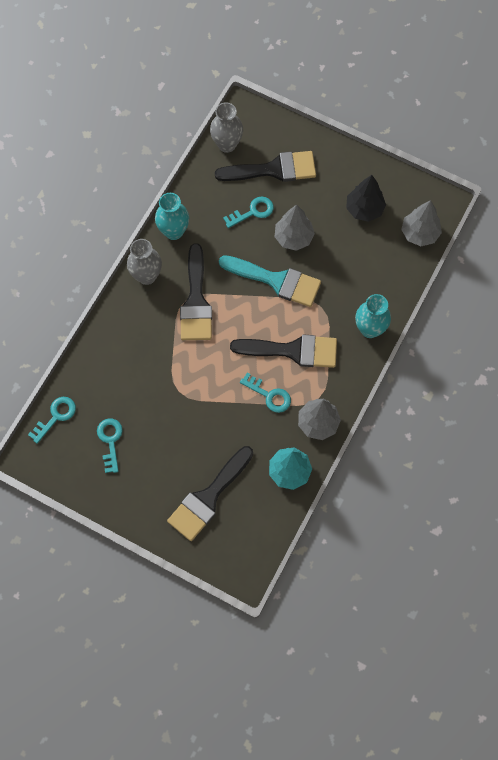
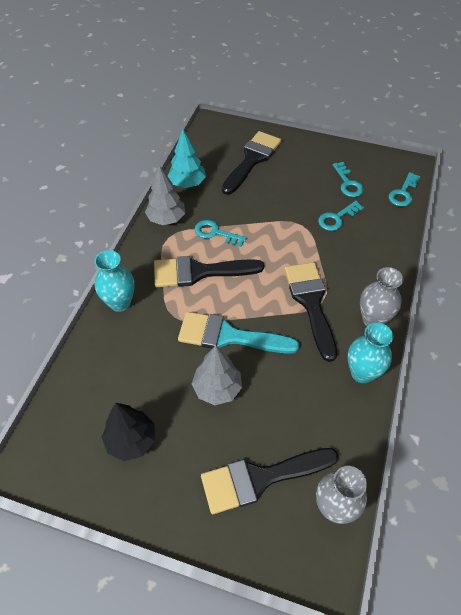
camera: 170 degrees right, 15 degrees down
(252, 212) = (274, 413): turquoise key -> turquoise key (337, 218)
(419, 233) = (59, 419): grey tree -> none

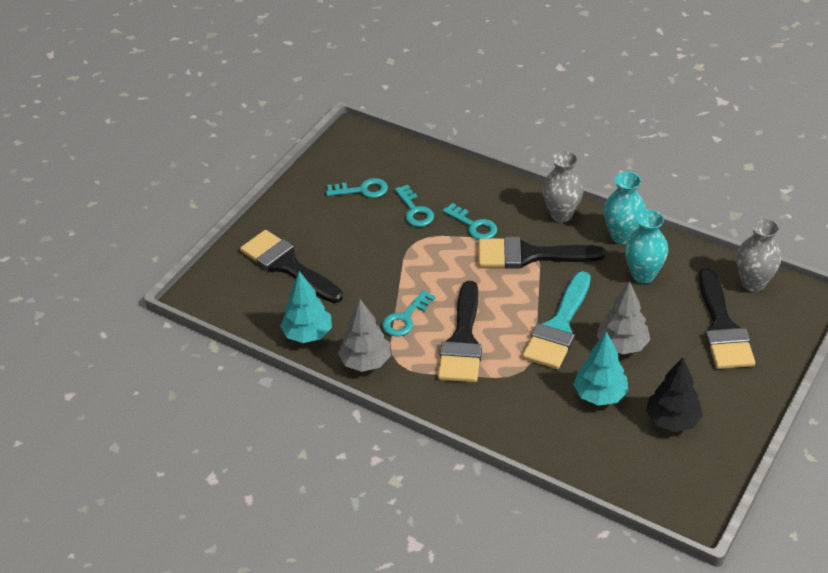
camera: 75 degrees left, 10 degrees down
(120, 303) = (491, 418): turquoise vase -> turquoise vase (643, 275)
(154, 377) = (600, 395): none -> turquoise tree
(403, 193) = (394, 150): turquoise key -> turquoise key (473, 225)

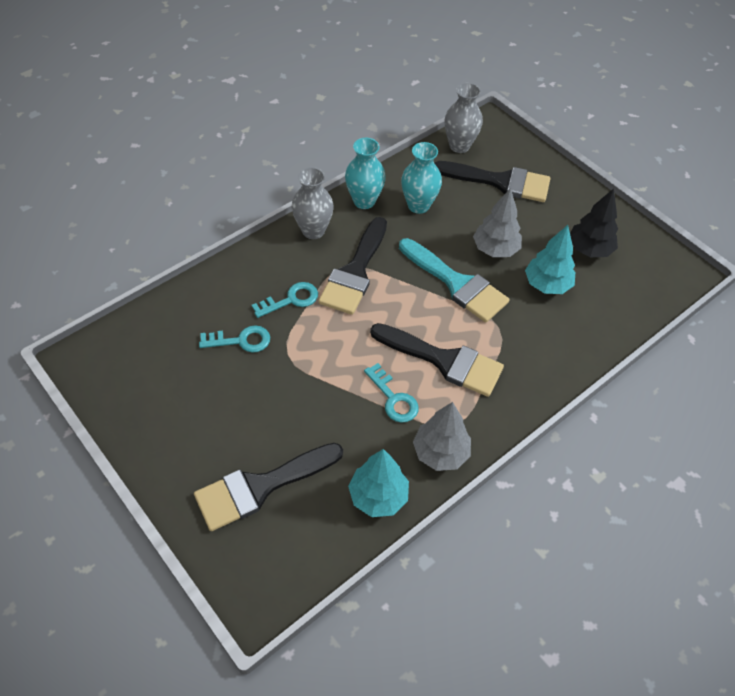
camera: 75 degrees left, 10 degrees up
(362, 190) = (180, 377): turquoise key -> none

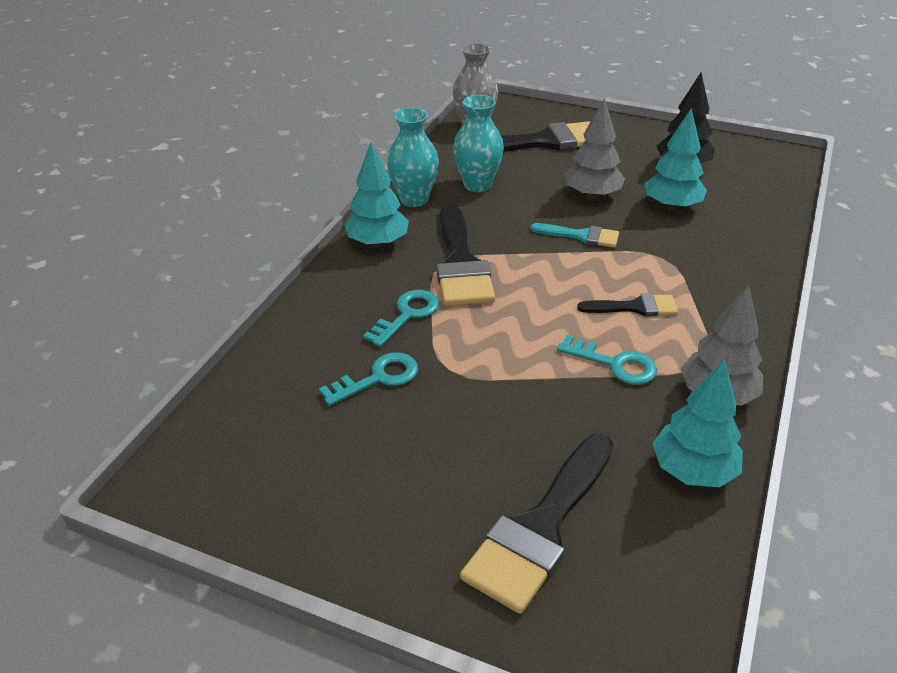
camera: 25 degrees left, 15 degrees down
(313, 231) = (378, 243): grey vase -> turquoise tree
(444, 361) = (635, 307): black brush -> black brush, size x0.54
(456, 283) = (581, 236): turquoise brush -> turquoise brush, size x0.54

